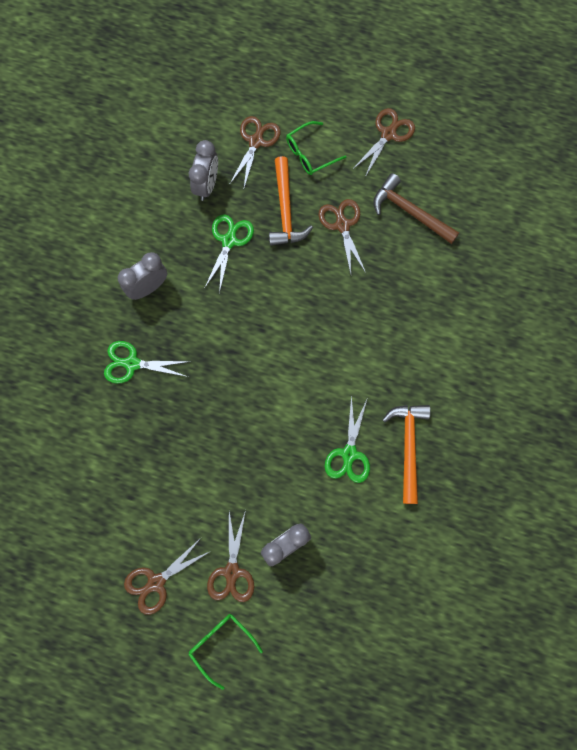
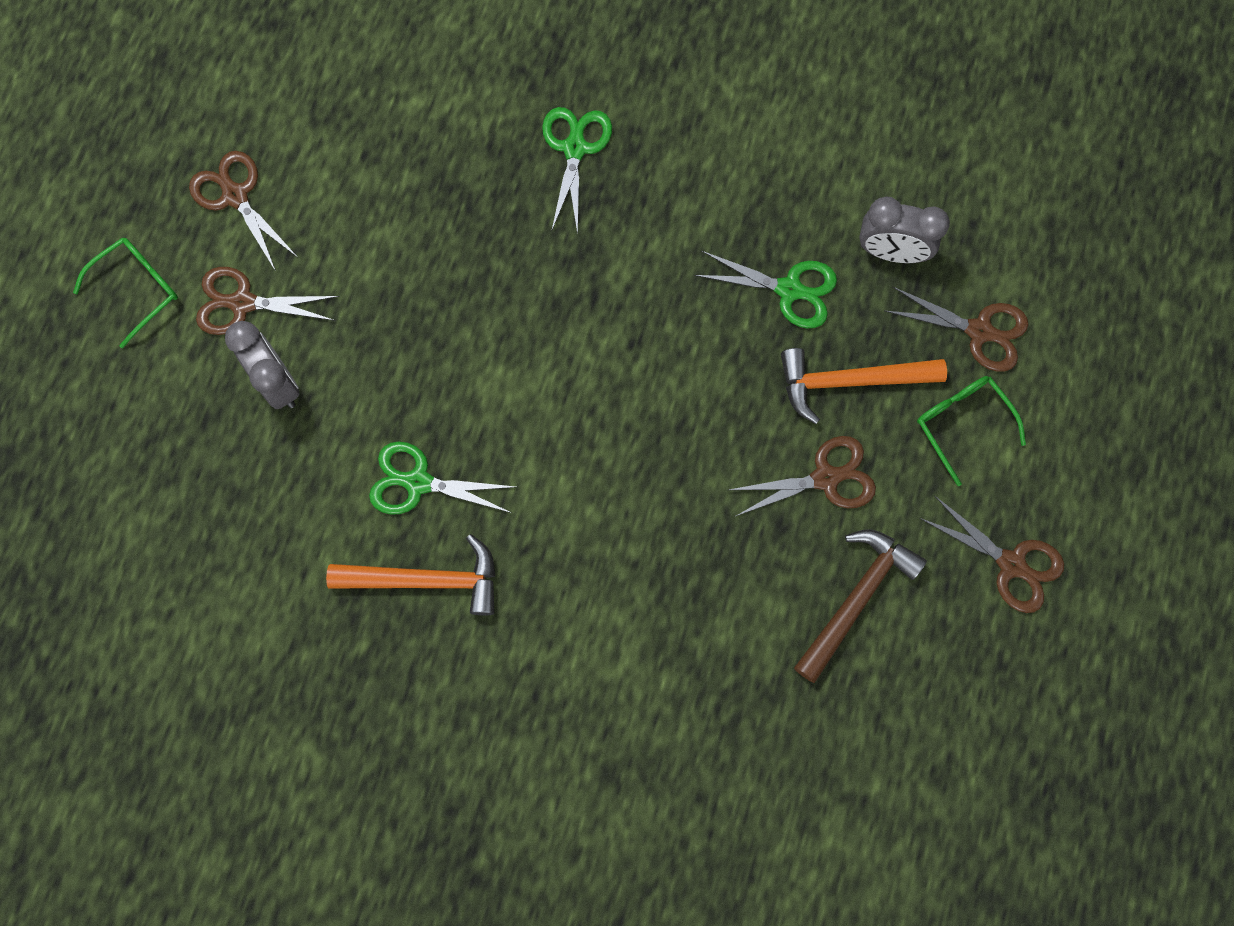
camera: 90 degrees right, 0 degrees up
(148, 287) = (703, 167): grey clock -> none

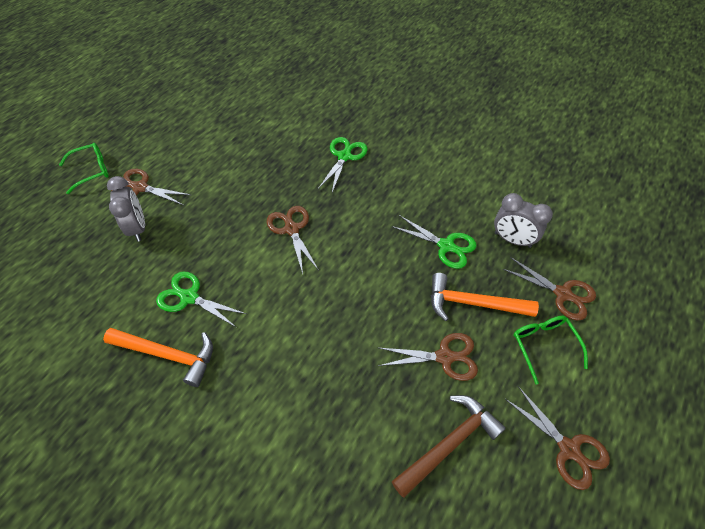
camera: 15 degrees right, 20 degrees down
(235, 196) = (162, 142): brown scissors -> brown scissors (291, 229)

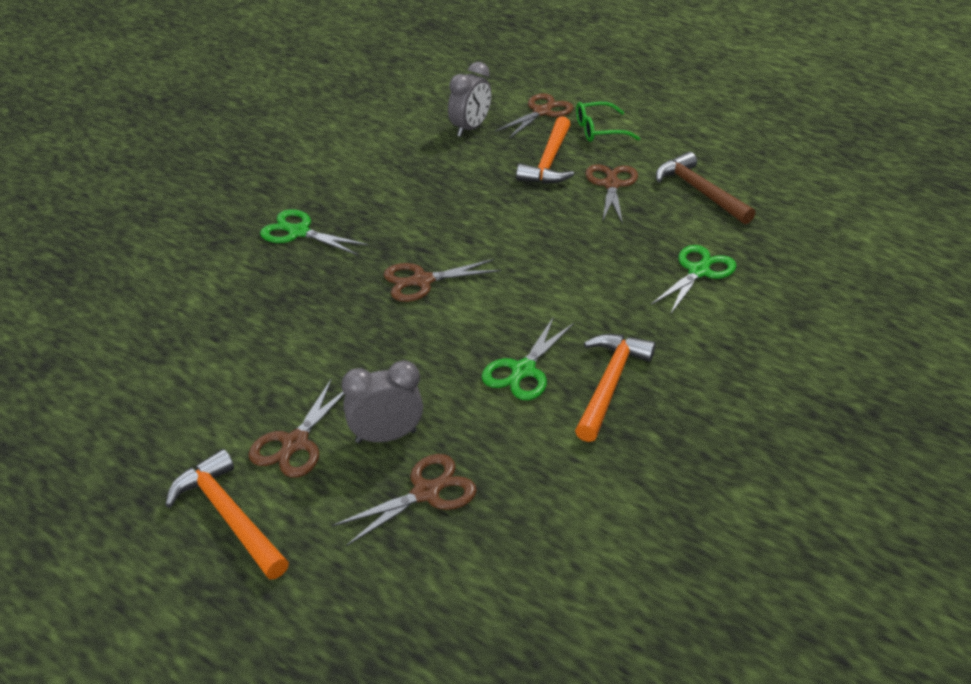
camera: 85 degrees left, 15 degrees down
(91, 170) = (229, 516): green glasses -> orange hammer
(446, 246) = (471, 169): green scissors -> green scissors (698, 271)
(568, 449) = (697, 134): brown scissors -> brown scissors (425, 492)

